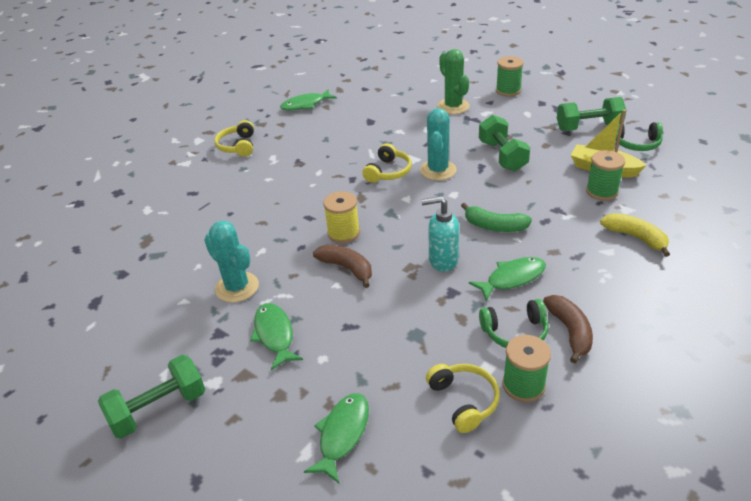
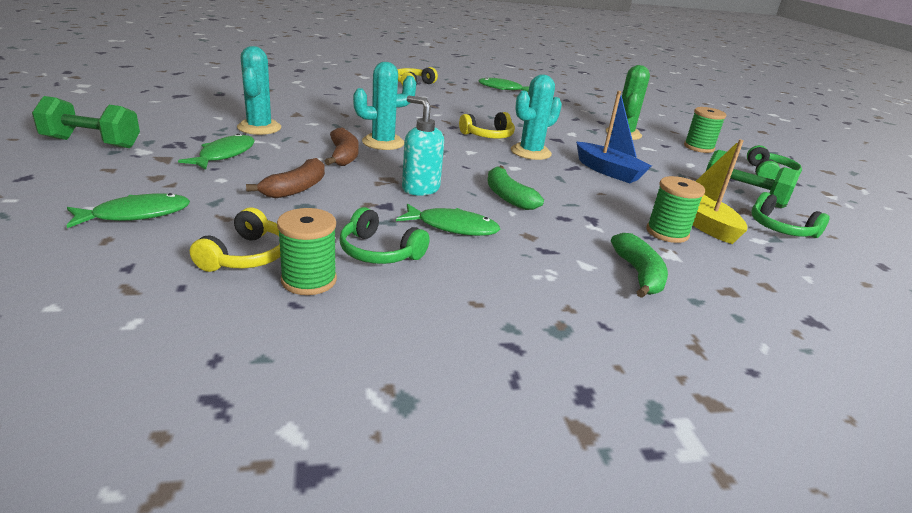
camera: 35 degrees right, 10 degrees down
(343, 233) = (383, 142): yellow spool -> turquoise cactus
(502, 156) = (608, 171): green dumbbell -> blue boat
(570, 331) = (427, 281): brown banana -> brown banana (296, 188)
(571, 92) = (769, 174): none -> green headphones
(635, 237) = (638, 274): yellow banana -> green banana

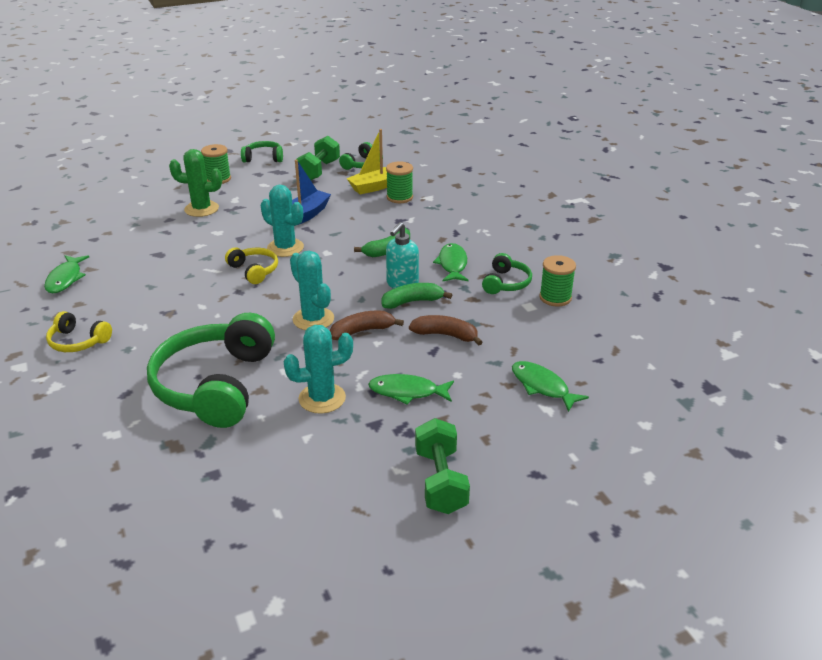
camera: 100 degrees left, 5 degrees up
(246, 256) = (550, 325): yellow headphones -> none
(319, 105) = (215, 385): none -> green headphones
(638, 274) = (460, 206): green banana -> green banana (412, 302)

